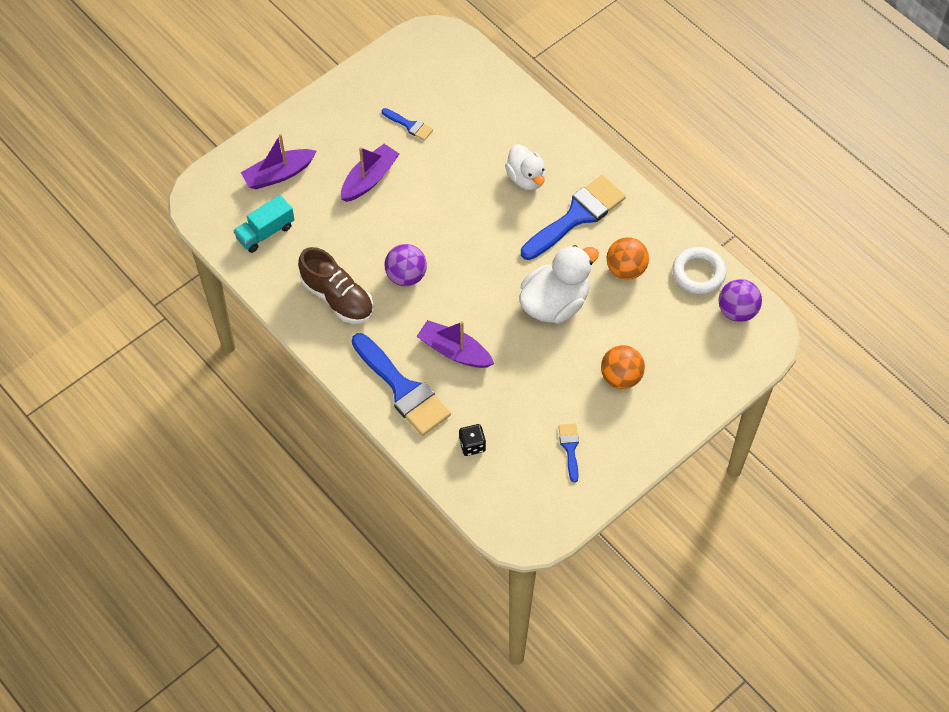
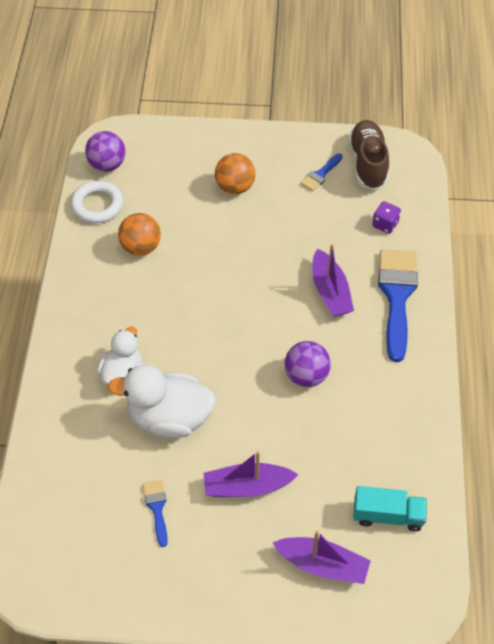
camera: 135 degrees left, 5 degrees down
(337, 298) = (380, 404): brown shoe -> brown shoe (368, 163)
(472, 445) = (385, 224): black dice -> purple dice
(555, 303) = (219, 265): white duck -> white duck (169, 418)
(577, 216) = (124, 312): blue brush -> none

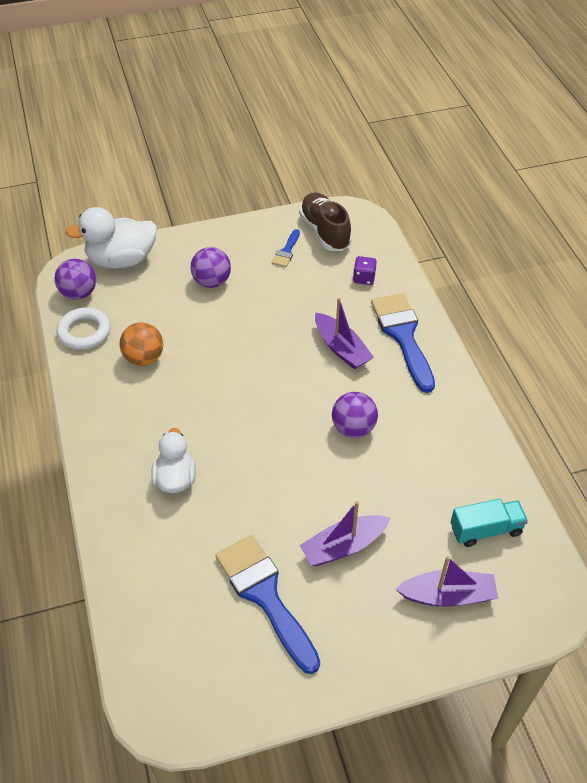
camera: 20 degrees left, 5 degrees down
(157, 508) = (264, 595): blue brush -> blue brush, size x2.12
(169, 418) = (240, 506): white duck -> white duck (121, 260)
(235, 187) = (212, 282): orange ball -> purple ball

